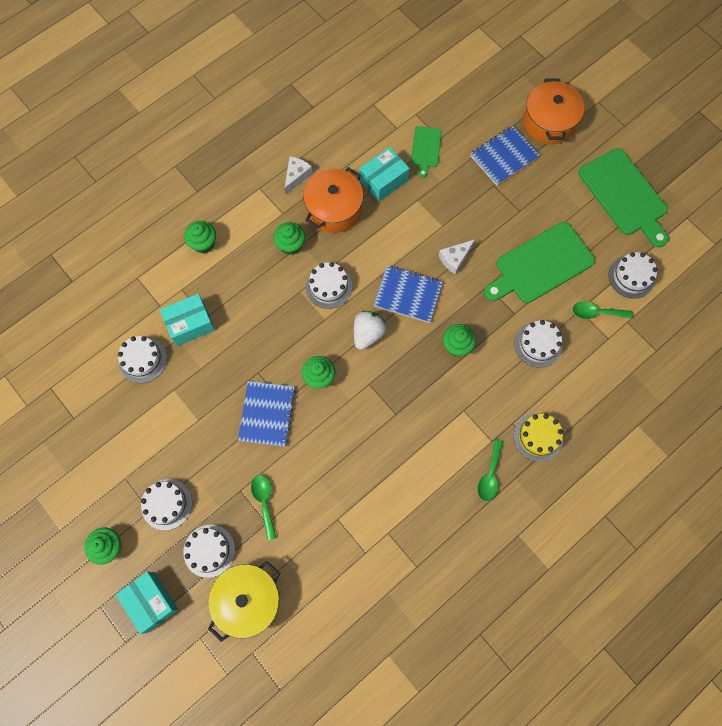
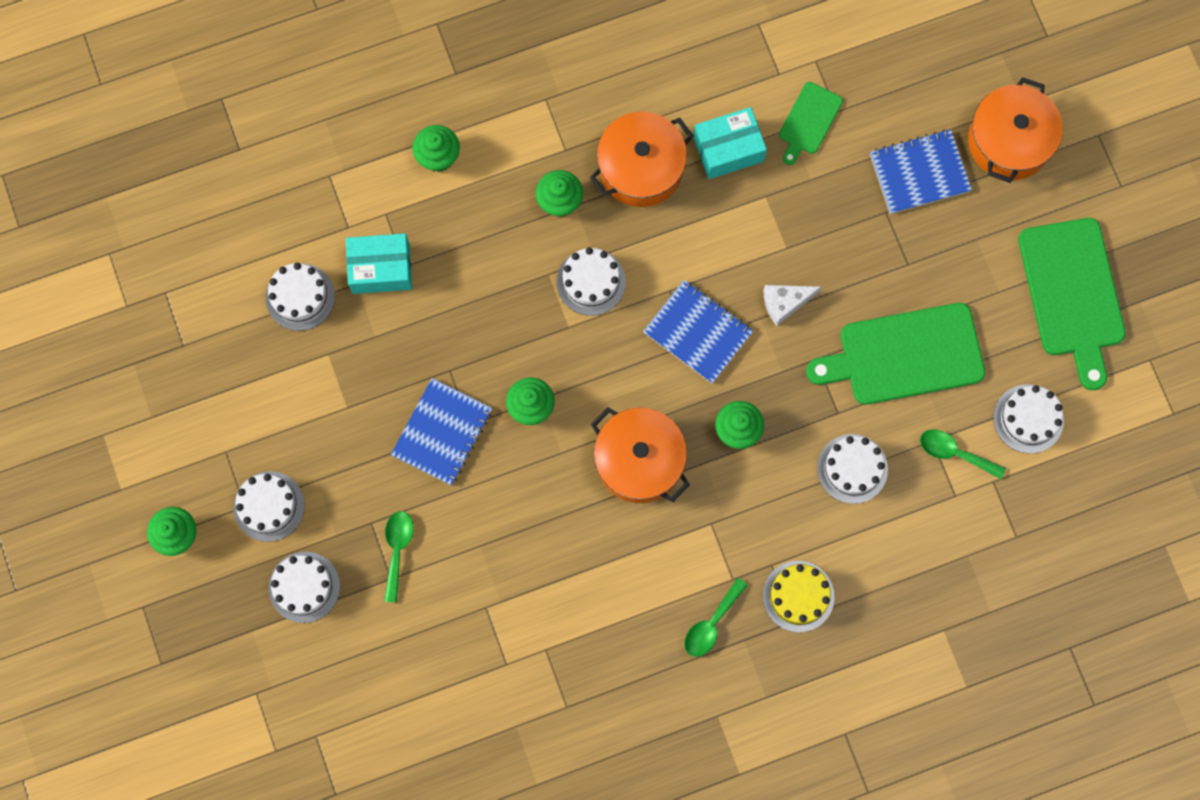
camera: 20 degrees right, 5 degrees up
(151, 602) = (209, 625): turquoise box -> none
(248, 600) = (333, 669): yellow pot -> none
(296, 176) = (605, 99): white cheese -> none
(368, 334) = (620, 369): white strawberry -> none
(402, 387) = (639, 461): none -> orange pot

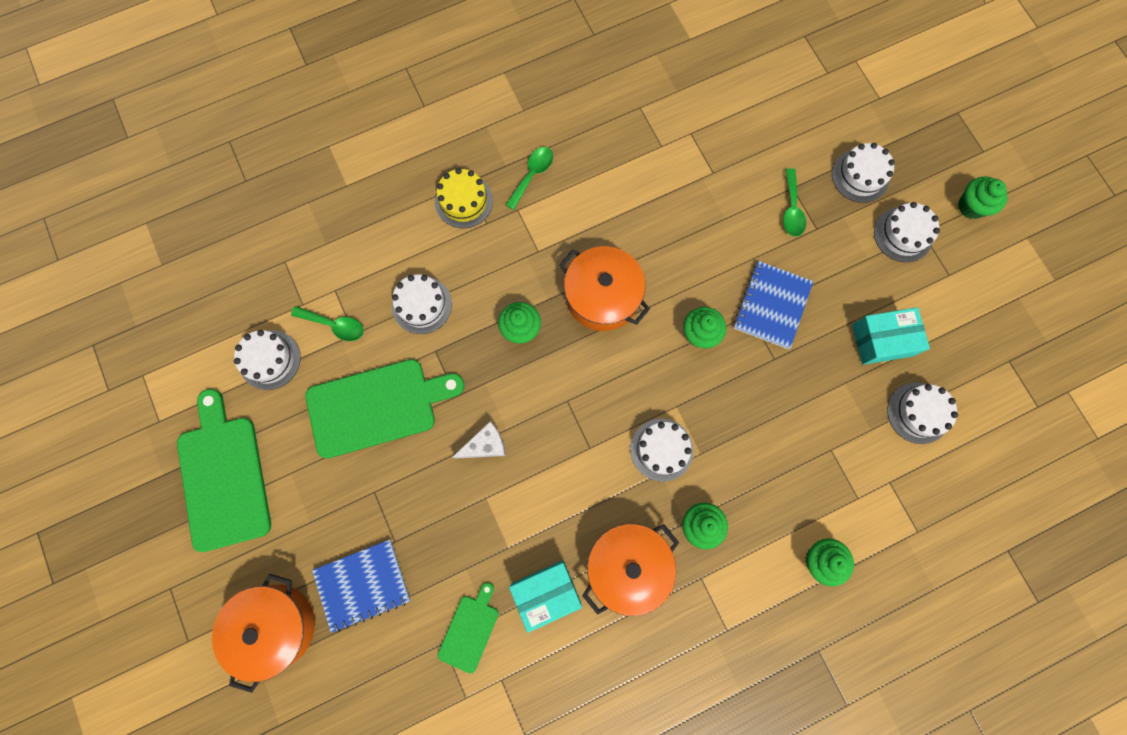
camera: 175 degrees right, 0 degrees up
(381, 269) = (852, 445): turquoise box -> turquoise box (882, 340)
(697, 332) = (561, 411): blue notebook -> none

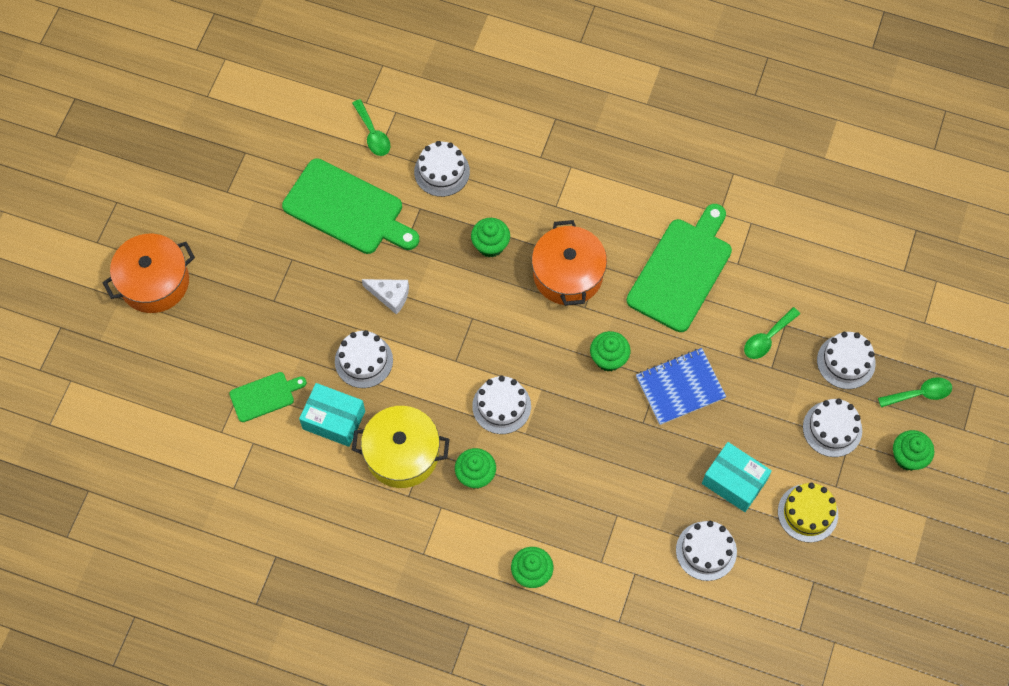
camera: 45 degrees right, 10 degrees down
(224, 477) = (212, 165): green cutting board -> green cutting board (682, 271)
(270, 360) = (311, 119): white cake -> white cake (363, 360)
(362, 584) = (229, 307): blue notebook -> none
(463, 201) = (540, 129): yellow cake -> yellow cake (807, 513)
(532, 175) = (606, 153): green spoon -> green spoon (920, 394)
(627, 566) = (402, 454): orange pot -> yellow pot

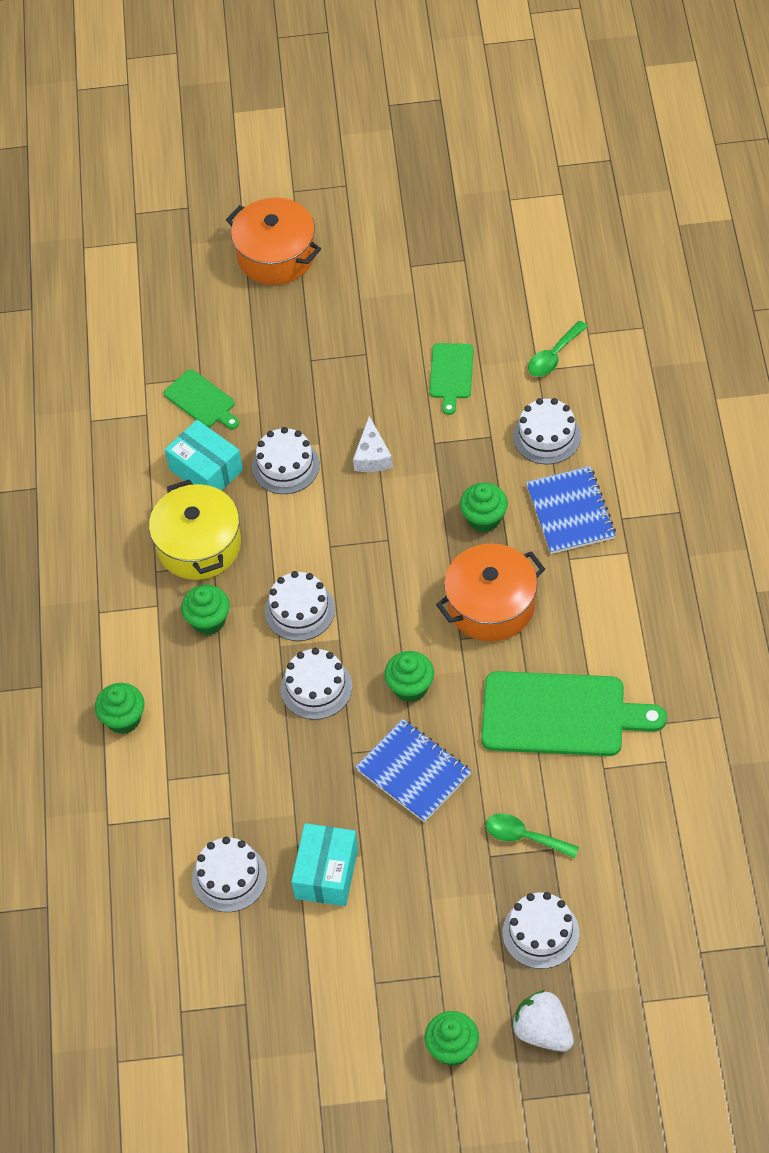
camera: 70 degrees right, 10 degrees down
(334, 420) = (206, 470): turquoise box -> turquoise box turned 45 degrees counterclockwise
(347, 209) = (451, 374): green cutting board -> green cutting board, size x0.52
(516, 187) = (570, 512): none -> blue notebook
(807, 513) = (326, 965): yellow cake -> none
(832, 429) = (446, 951): white cake -> white cake (316, 687)
(920, 394) = (543, 1031): green spoon -> white strawberry

